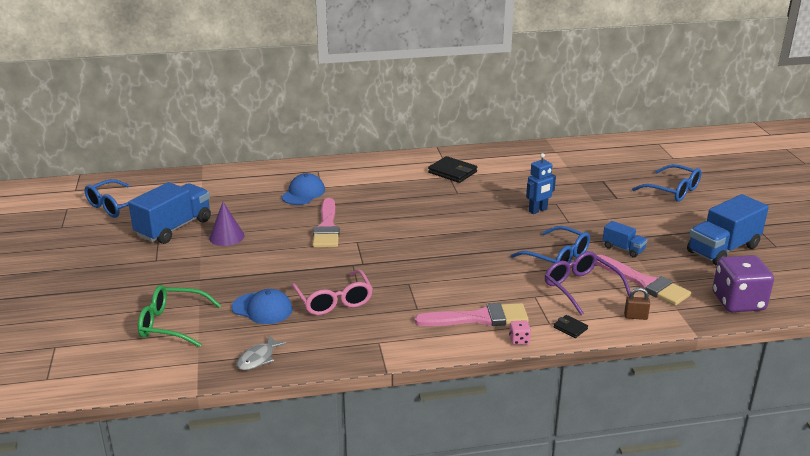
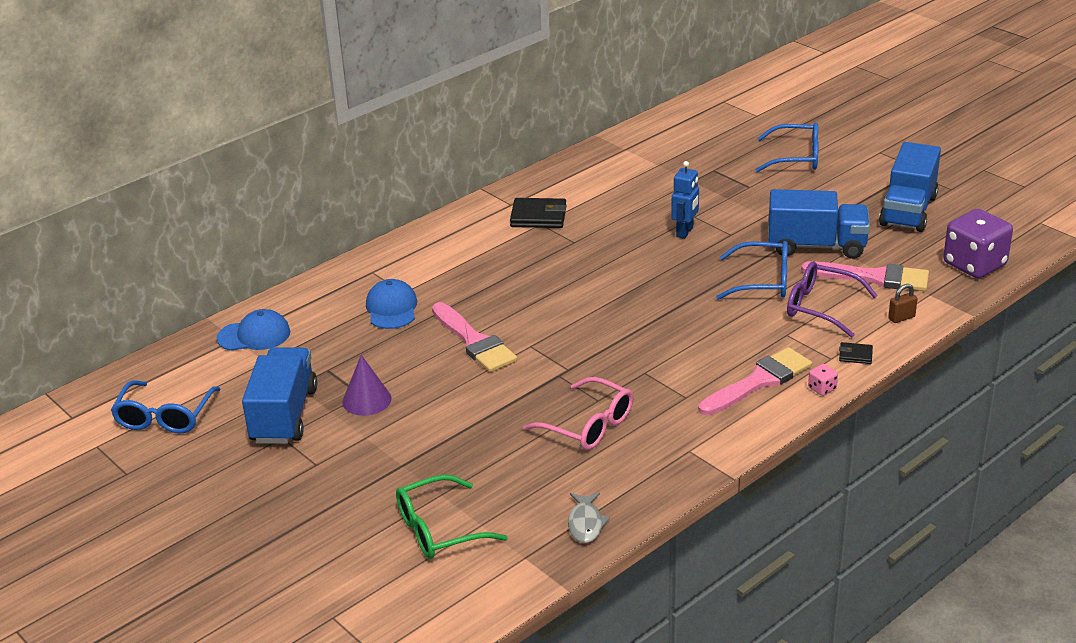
camera: 30 degrees left, 5 degrees up
(262, 308) = (520, 468): blue cap -> blue cap (254, 335)
(623, 249) = (816, 246): blue truck -> blue truck, size x1.97

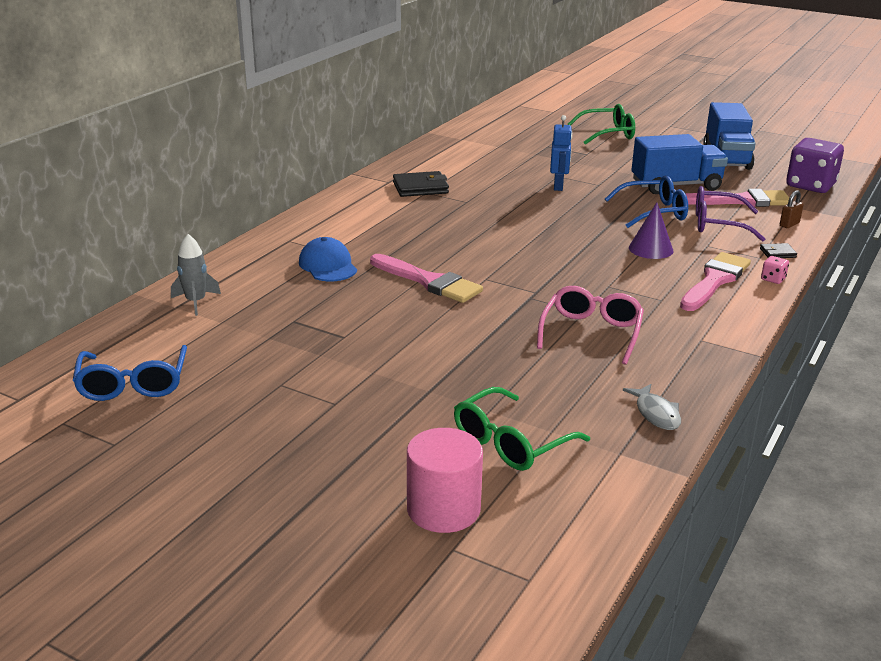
camera: 20 degrees left, 5 degrees down
(254, 335) = (196, 302): blue cap -> grey rocket
(284, 415) = (271, 365): blue truck -> none
(346, 581) = (443, 509): none -> pink cylinder
(367, 400) = (352, 340): purple cone -> purple cone (651, 249)
(589, 425) = (591, 333): pink glasses -> pink glasses turned 90 degrees counterclockwise
(796, 157) = (608, 133): blue glasses -> green glasses

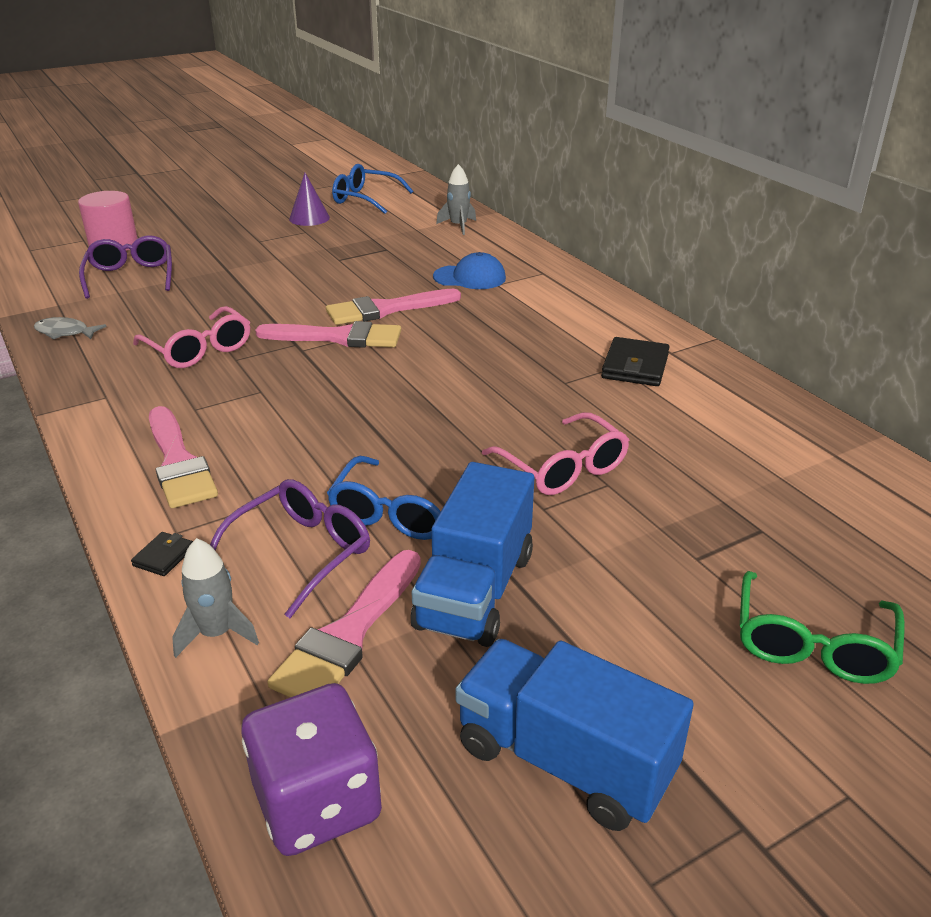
camera: 120 degrees right, 5 degrees up
(499, 285) = (338, 337): none -> pink brush
(510, 442) = (131, 276): green glasses -> purple glasses
(558, 186) = (563, 468): blue robot -> pink glasses
(651, 249) = (302, 456): purple cone -> purple cone (309, 218)
(773, 279) = (121, 508): pink dice -> none
(789, 224) = (216, 633): brown padlock -> grey rocket

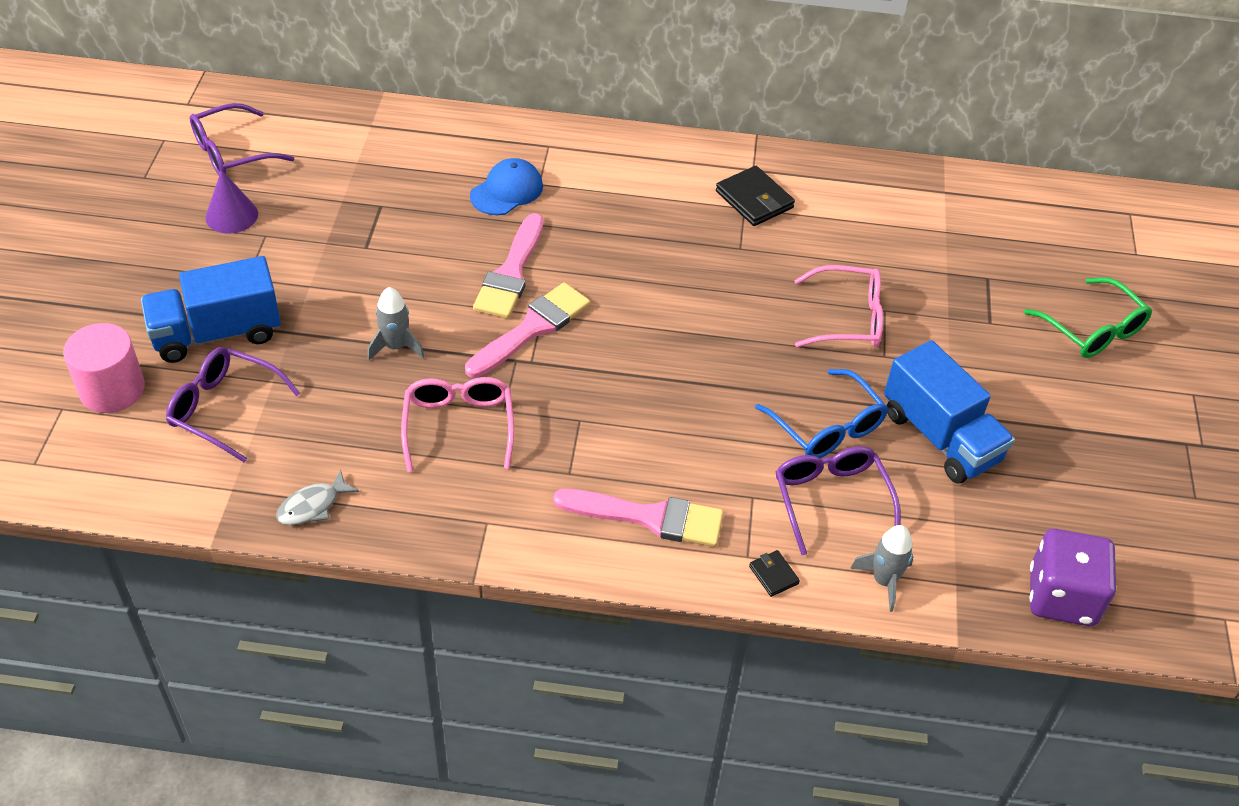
camera: 55 degrees left, 15 degrees up
(199, 350) = (459, 426): pink glasses -> pink glasses turned 90 degrees counterclockwise
(348, 634) = (935, 517): pink brush -> none
(365, 199) = (231, 152): blue glasses -> purple glasses
(458, 226) = (386, 133): grey rocket -> grey rocket (396, 346)
(564, 760) = (1102, 481): blue truck -> blue truck (217, 333)

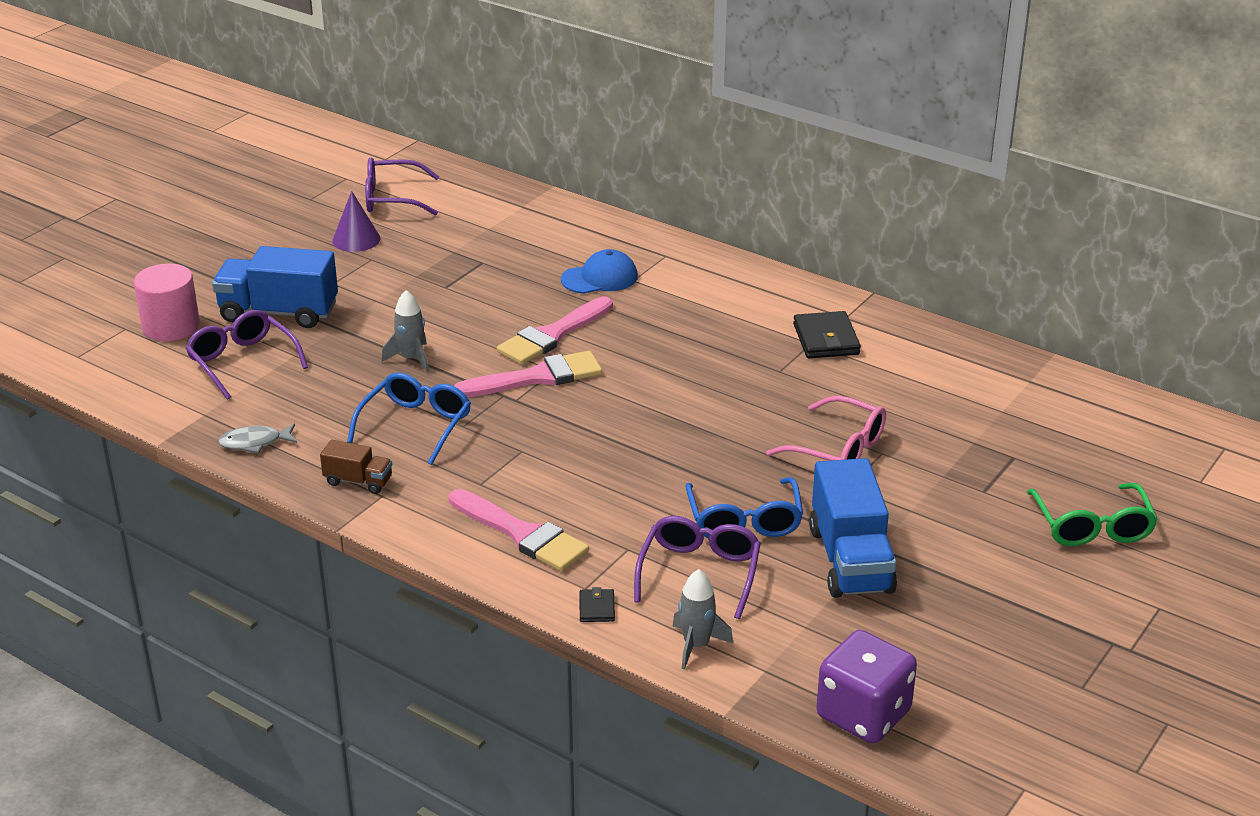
camera: 30 degrees right, 15 degrees down
(451, 514) = (358, 481): none -> brown truck
(459, 426) = (416, 425): pink glasses -> blue glasses

